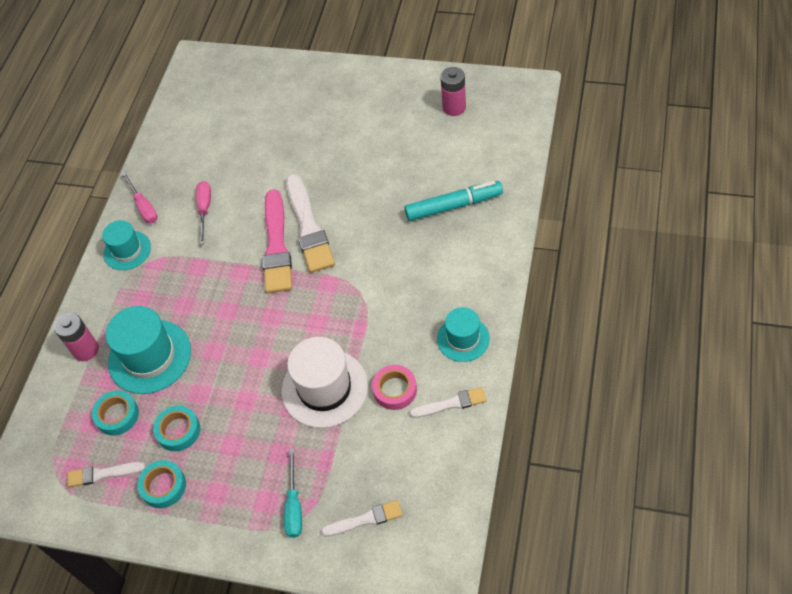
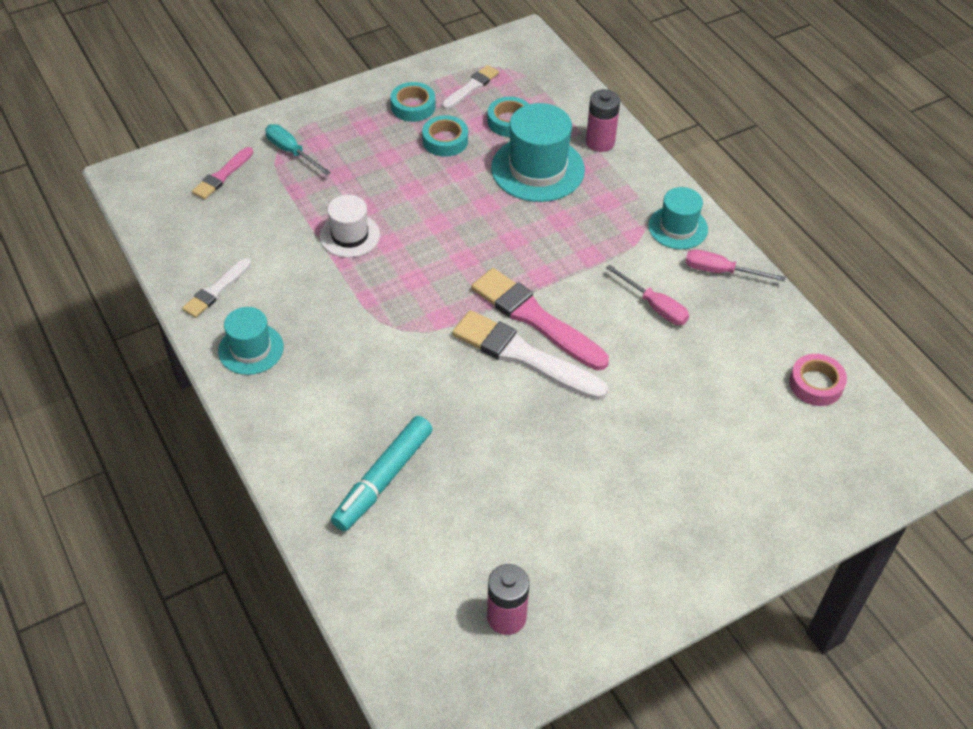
camera: 130 degrees right, 5 degrees down
(324, 388) = (350, 235): white hat -> white hat, size x0.61
(365, 519) = (222, 175): white brush -> pink brush
(395, 390) = (281, 270): pink tape -> pink tape (816, 384)

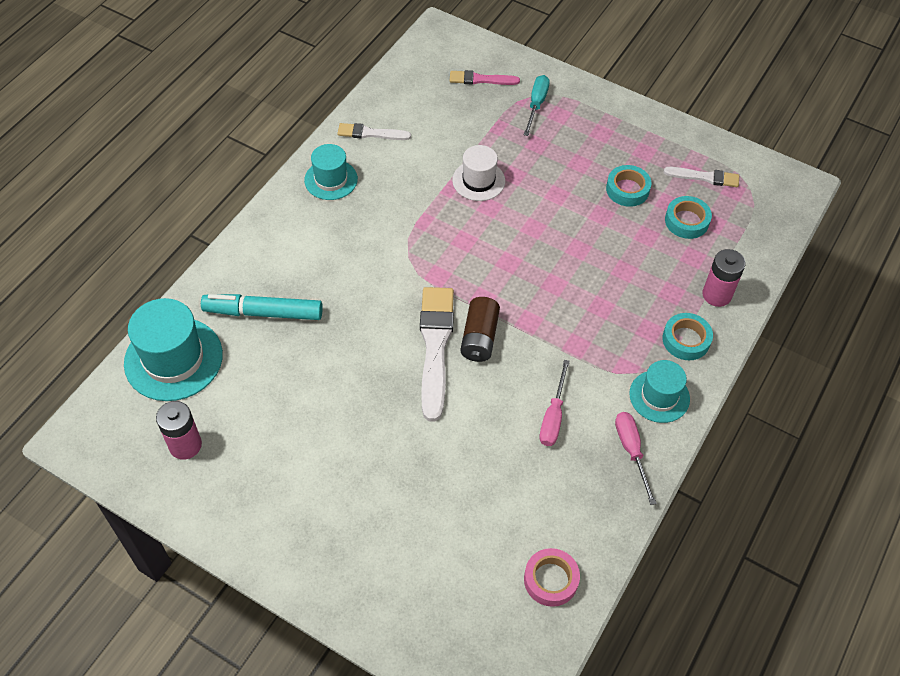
camera: 60 degrees right, 5 degrees up
(413, 106) = (648, 151): turquoise tape -> turquoise tape (686, 340)
(535, 319) = (479, 337): pink brush -> brown battery
(537, 169) = (647, 265): turquoise hat -> turquoise hat (173, 359)

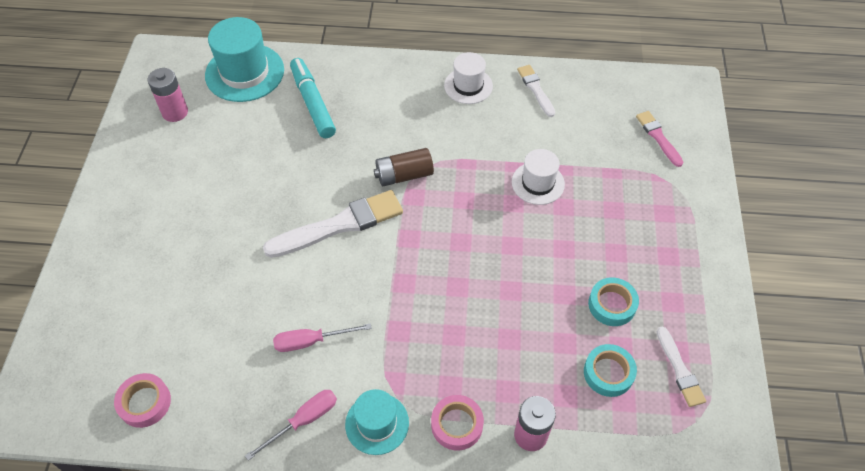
camera: 65 degrees right, 0 degrees up
(331, 179) = (468, 86): turquoise hat -> white hat
(479, 337) = (366, 252): brown battery -> brown battery (404, 175)
(536, 105) = (662, 190): turquoise screwdriver -> none
(686, 340) = (457, 425): turquoise tape -> pink tape

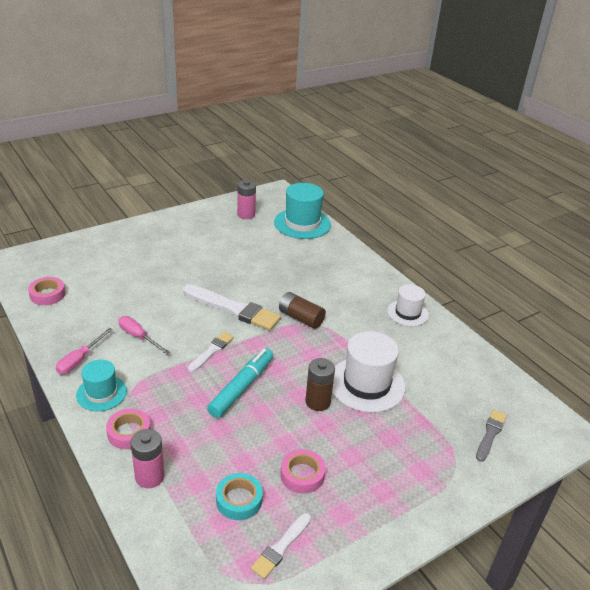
camera: 50 degrees right, 20 degrees down
(303, 421) = (80, 360): pink screwdriver -> pink screwdriver turned 105 degrees clockwise
(312, 103) = (311, 257): turquoise marker -> turquoise marker (241, 387)
(532, 236) = (318, 402): none -> brown battery
(536, 89) = (447, 346): white brush -> white brush (211, 351)
(538, 183) = (366, 384): white hat -> white hat, size x1.63
(612, 305) = (302, 475): turquoise tape -> pink tape
(658, 137) = (490, 434): pink brush -> grey brush

